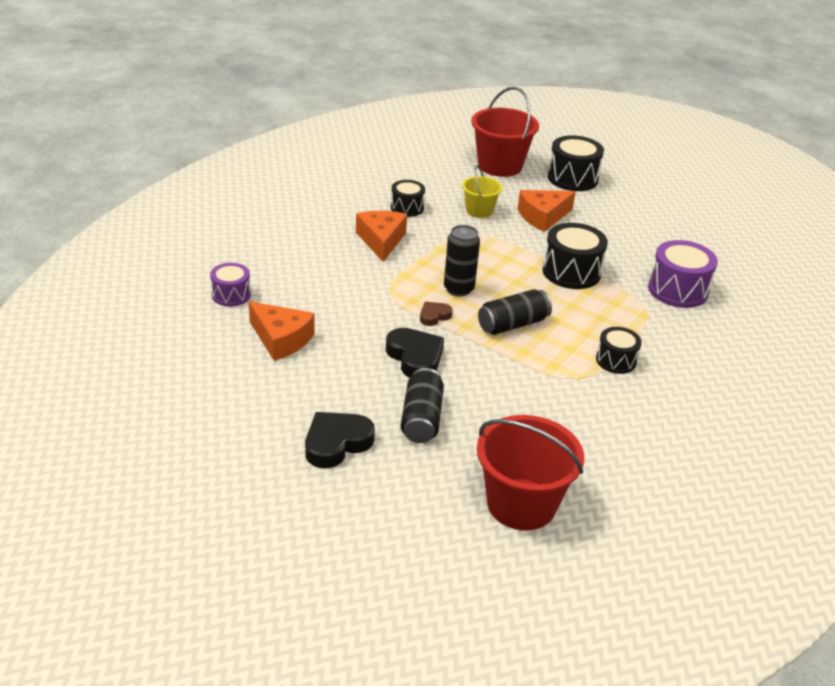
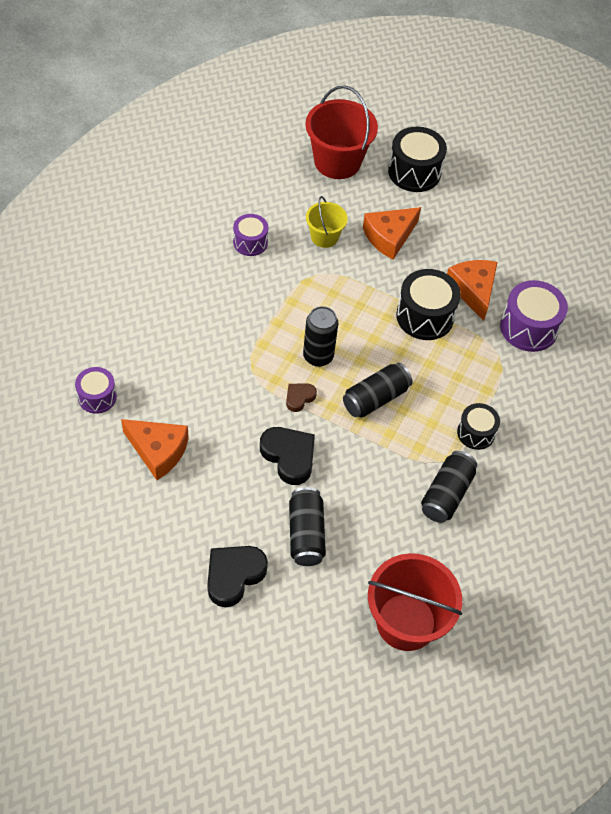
camera: 10 degrees left, 20 degrees up
(381, 241) = (232, 296): orange cheese -> orange cheese (473, 290)
(407, 208) = (250, 242): black drum -> purple drum
(579, 404) = (446, 494): none -> black can

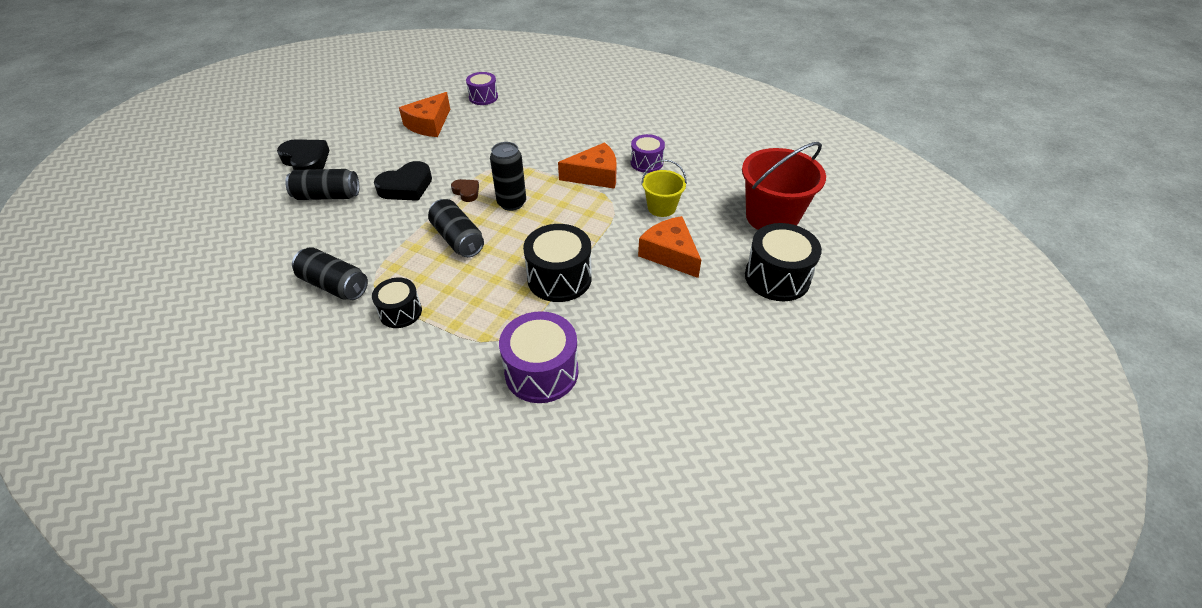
camera: 95 degrees right, 10 degrees down
(406, 622) = (216, 252): red bucket -> none
(473, 290) = (598, 321): orange cheese -> orange cheese (595, 175)

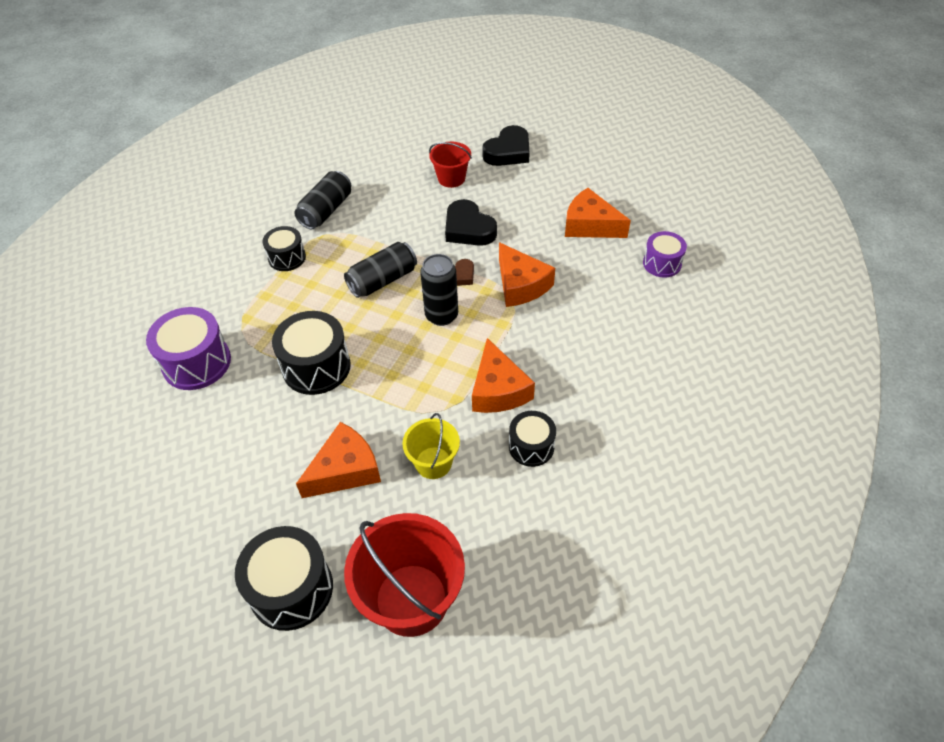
camera: 90 degrees right, 5 degrees up
(327, 196) = (451, 178): black can -> red bucket
(487, 161) = (520, 285): none -> orange cheese
(646, 163) = (531, 446): purple drum -> black drum

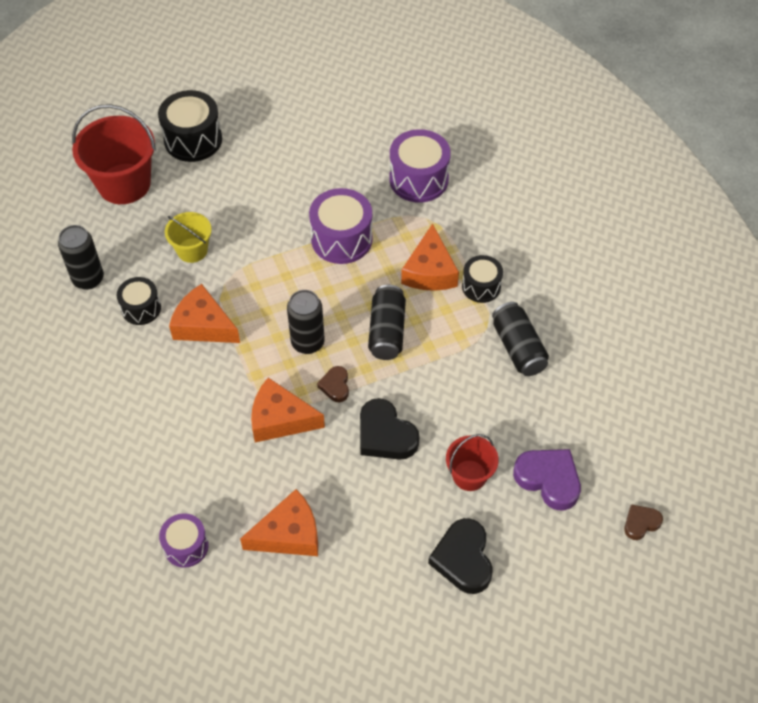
camera: 130 degrees right, 5 degrees up
(316, 367) = (341, 239): black drum -> purple drum
(345, 470) = (240, 205): orange cheese -> orange cheese (430, 271)
(402, 106) = (641, 523): none -> brown heart
(415, 148) = (548, 479): none -> purple heart
(468, 229) = (385, 435): black heart -> black heart turned 135 degrees counterclockwise
(549, 517) = (88, 279): none -> black can

